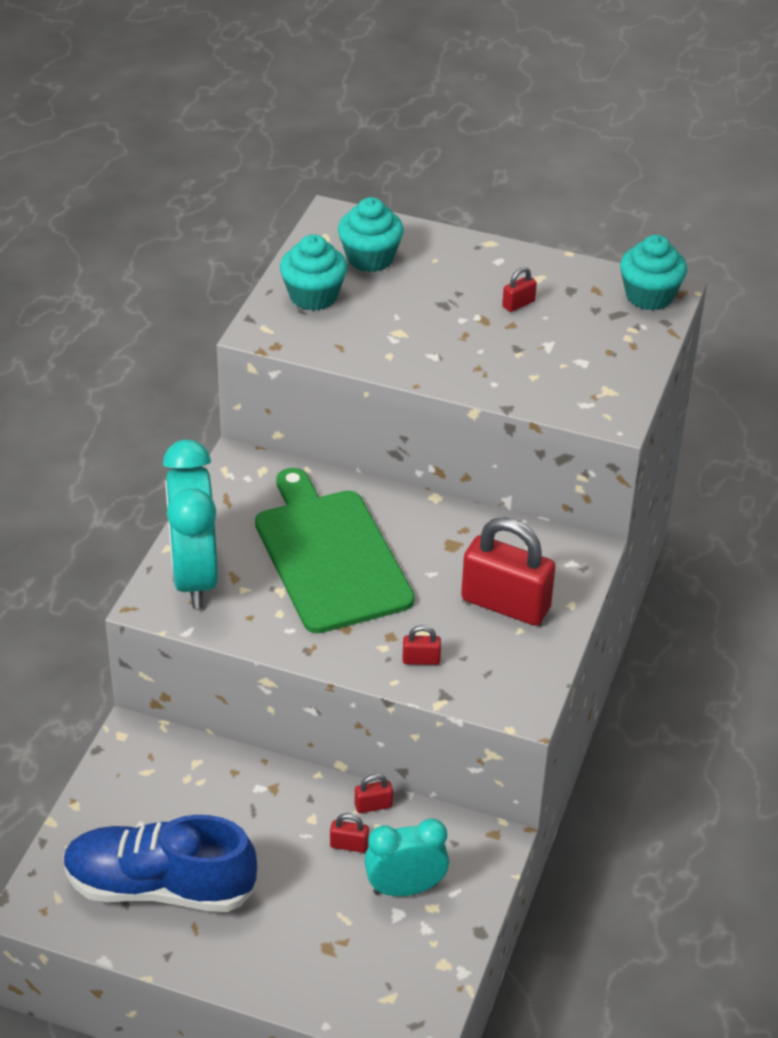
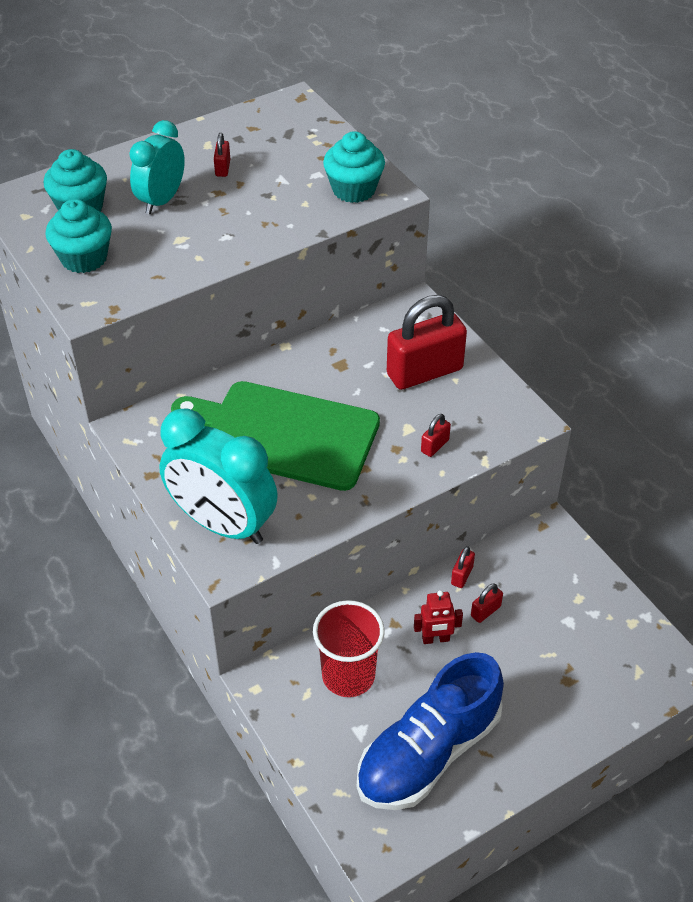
camera: 50 degrees left, 5 degrees up
(189, 788) = (348, 675): none -> red cup
(283, 826) = (435, 639): none -> red robot
(405, 888) = (550, 603): turquoise clock -> turquoise clock (161, 200)
(649, 296) = (288, 110): turquoise cupcake -> turquoise cupcake (354, 189)

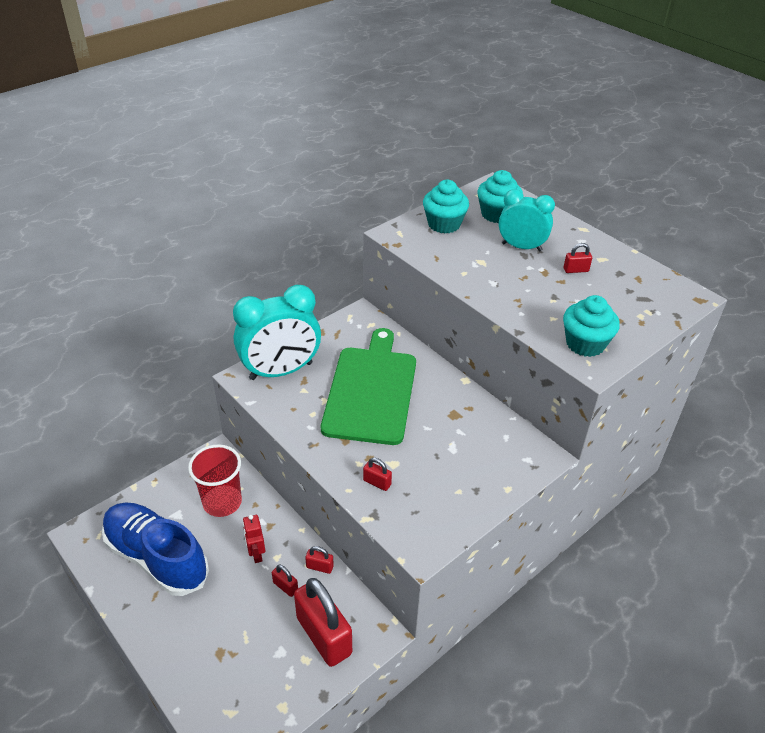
camera: 80 degrees right, 5 degrees down
(222, 524) = (281, 371): turquoise clock -> turquoise clock turned 135 degrees counterclockwise
(424, 372) = (461, 469): red padlock -> red padlock (324, 636)

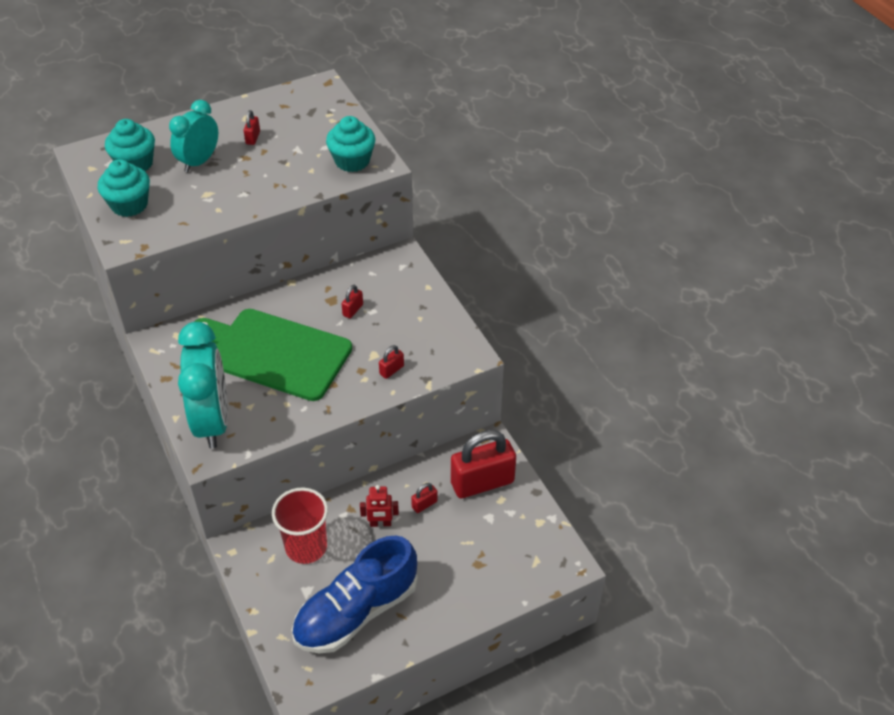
camera: 75 degrees left, 5 degrees up
(320, 567) = (411, 474): red padlock -> red padlock (353, 310)

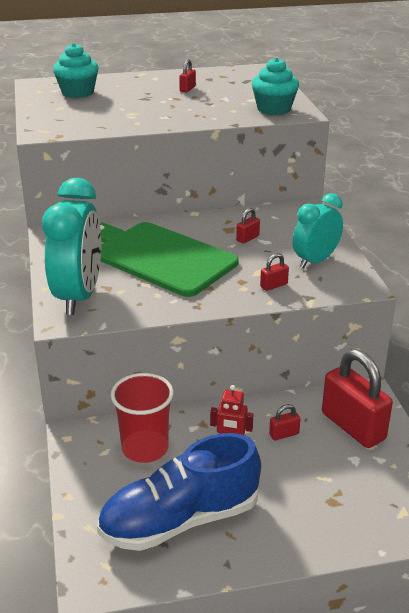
camera: 15 degrees right, 15 degrees down
(129, 205) = (60, 112): turquoise cupcake -> none
(199, 161) = (134, 96): turquoise clock -> turquoise clock (315, 261)
(482, 482) = (353, 426): red padlock -> red padlock turned 60 degrees clockwise

